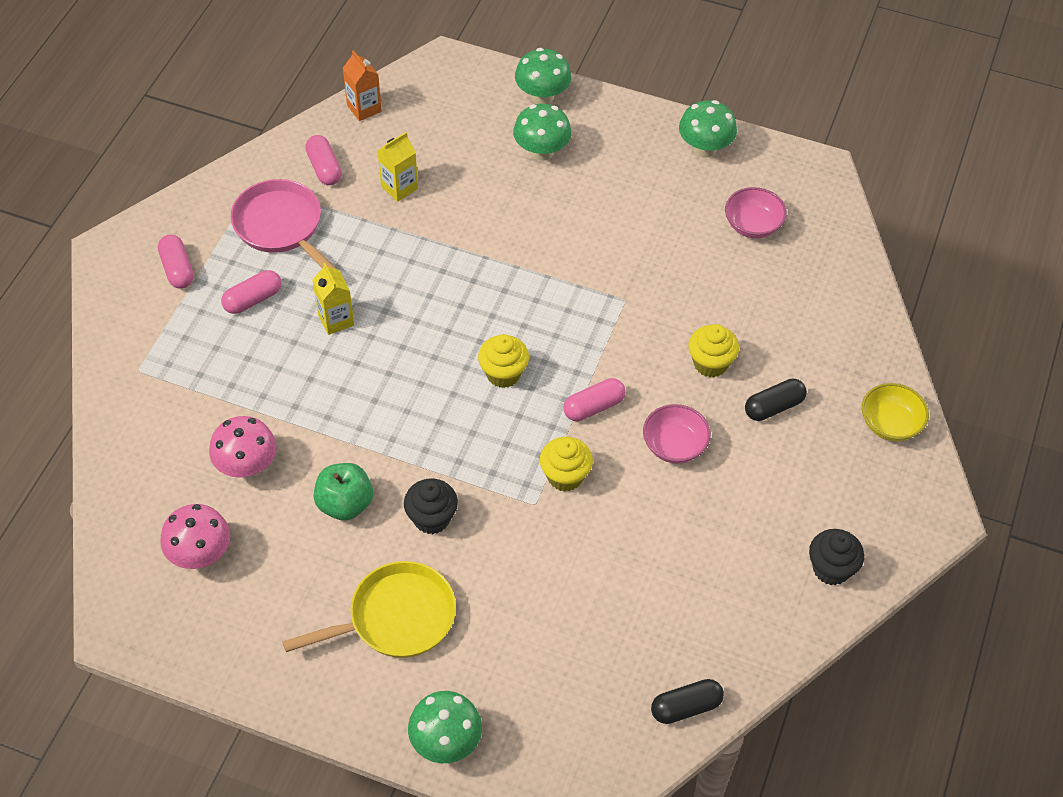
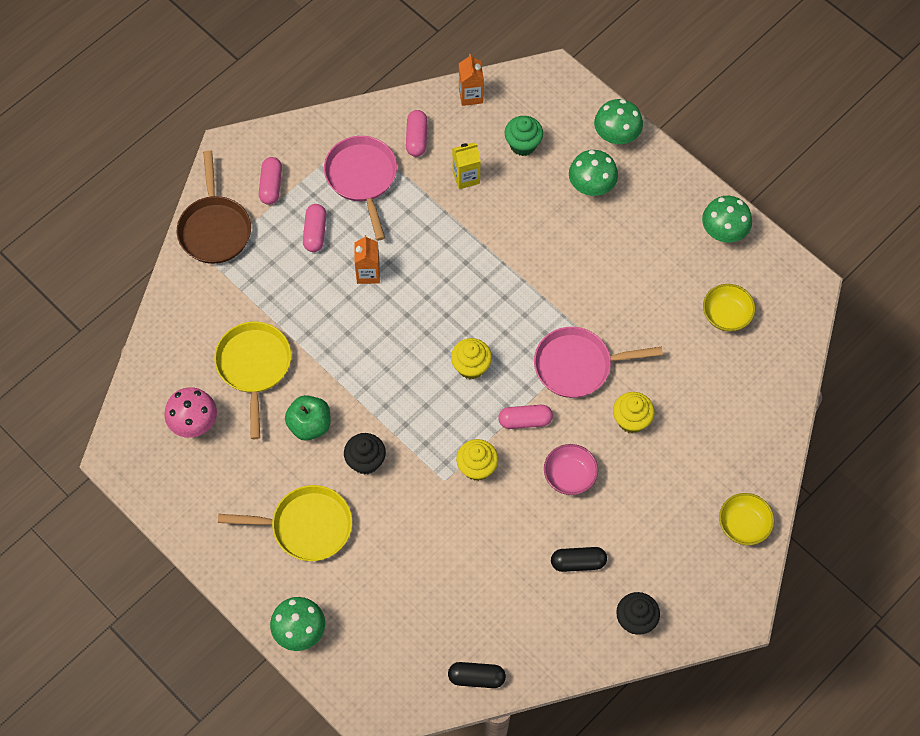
camera: 25 degrees right, 10 degrees up
(129, 336) = (214, 228): none -> brown pan
(247, 466) = (254, 367): pink mushroom -> yellow pan
(253, 299) = (315, 232): pink capsule -> pink capsule turned 75 degrees counterclockwise
(336, 320) = (368, 273): yellow carton -> orange carton
(446, 136) = (523, 144): none -> green cupcake
(622, 330) = (578, 365): none -> pink pan
(753, 225) = (726, 315): pink bowl -> yellow bowl
(773, 407) = (661, 475): black capsule -> black capsule (578, 562)

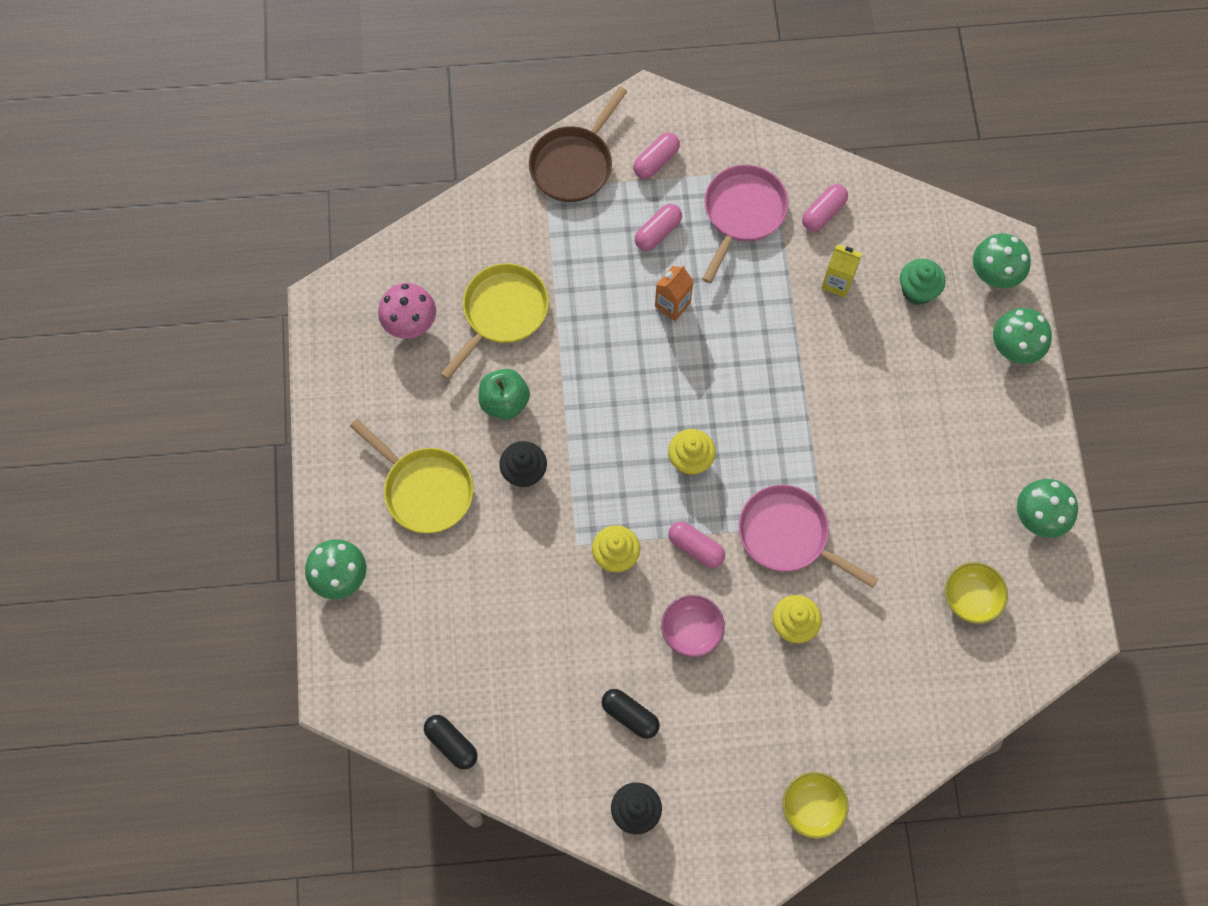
camera: 40 degrees right, 5 degrees up
(471, 95) = (908, 209): orange carton -> none
(591, 186) = (948, 378): green mushroom -> green mushroom (994, 274)

